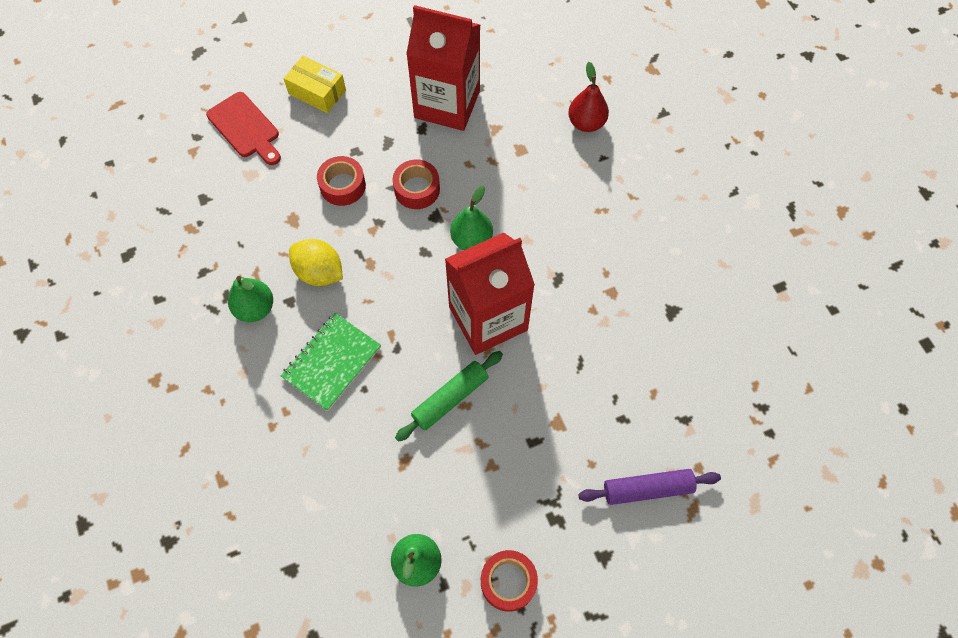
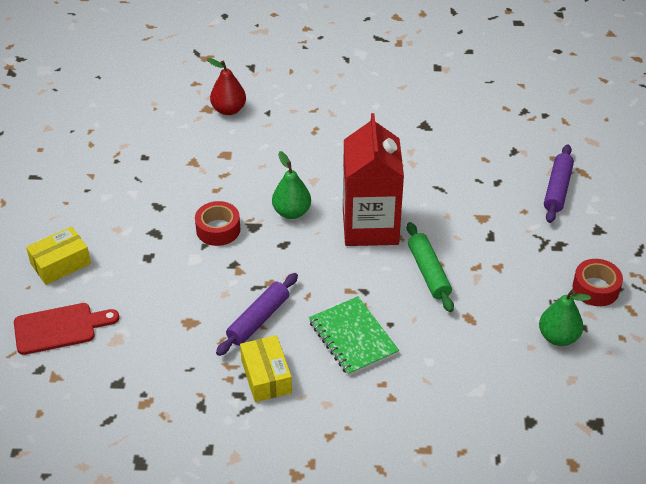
camera: 65 degrees left, 20 degrees down
(255, 308) = (266, 376): green pear -> yellow box
(319, 272) = (258, 320): yellow lemon -> purple rolling pin
(342, 186) = (178, 277): red tape -> none
(447, 104) = (145, 182): red carton -> none

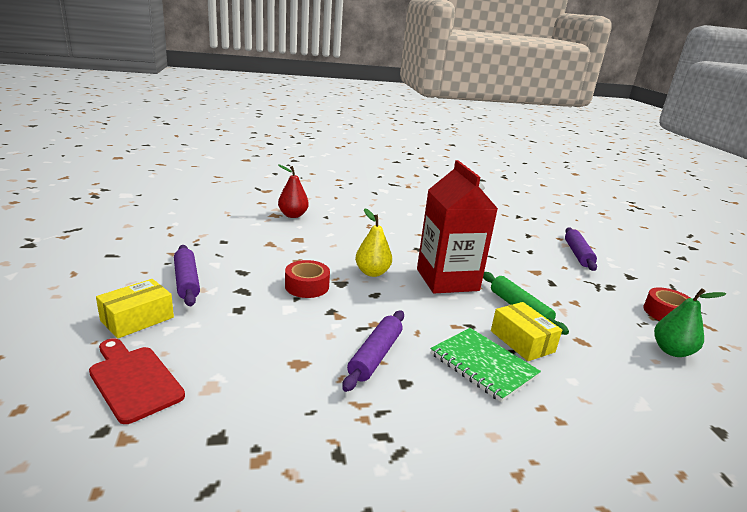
camera: 15 degrees left, 20 degrees down
(59, 328) = (134, 380): red cutting board -> red cutting board turned 105 degrees counterclockwise
(104, 217) = (187, 281): none -> purple rolling pin
(266, 376) = (407, 412): yellow box -> yellow box (522, 341)
(291, 212) = (372, 272): green pear -> yellow pear

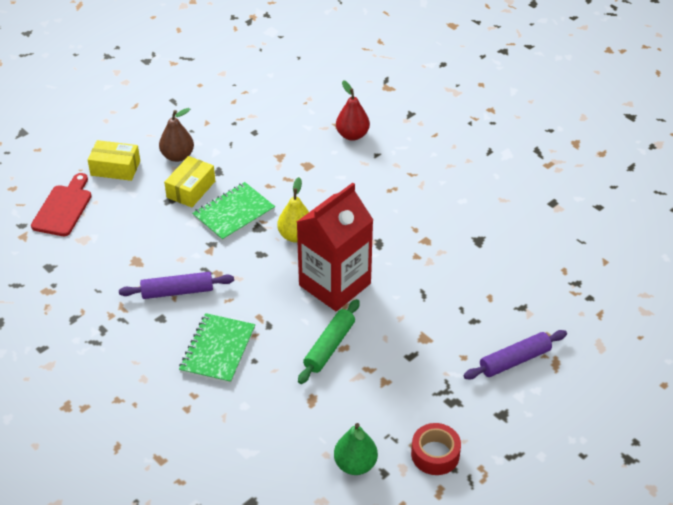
camera: 60 degrees right, 20 degrees up
(187, 281) = (177, 156): purple rolling pin -> brown pear
(307, 286) = (234, 213): red tape -> green notebook
(522, 341) = (274, 362): yellow box -> yellow box (191, 189)

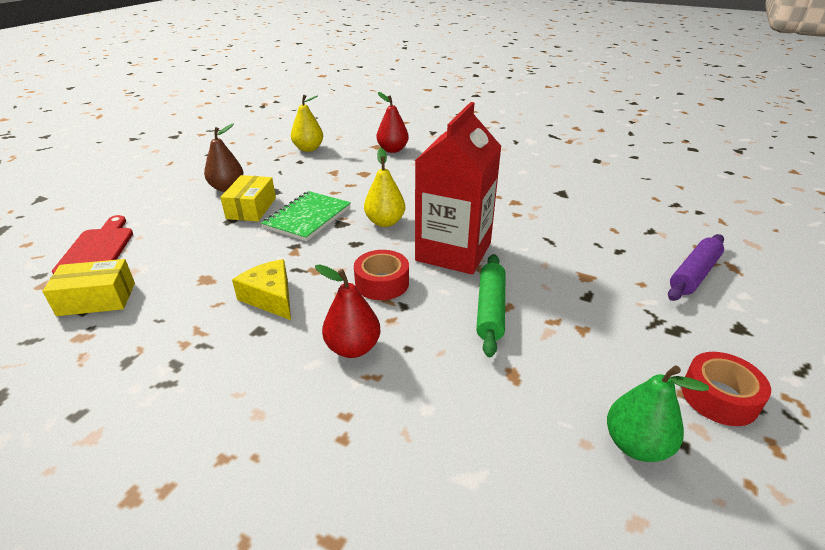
camera: 20 degrees left, 10 degrees down
(115, 168) = (158, 207): yellow box -> yellow box (97, 299)
(177, 291) = (270, 297): purple rolling pin -> yellow cheese
(218, 350) = (353, 348): green notebook -> red pear
(263, 300) = (382, 283): none -> red tape
(270, 113) = (308, 149): none -> yellow pear

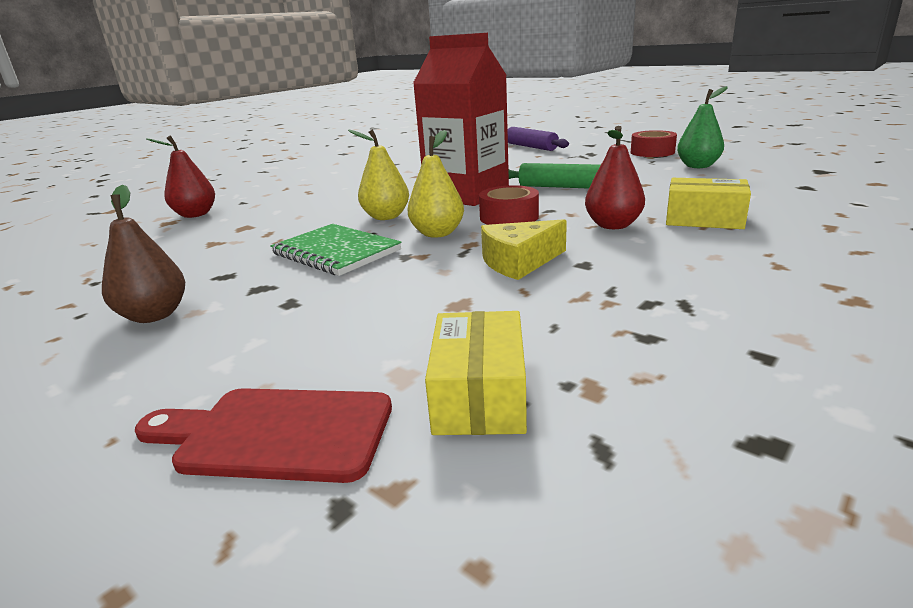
camera: 75 degrees left, 10 degrees down
(251, 208) = (264, 289): yellow box -> yellow box (704, 219)
(308, 149) = (96, 261): yellow pear -> yellow pear (437, 233)

